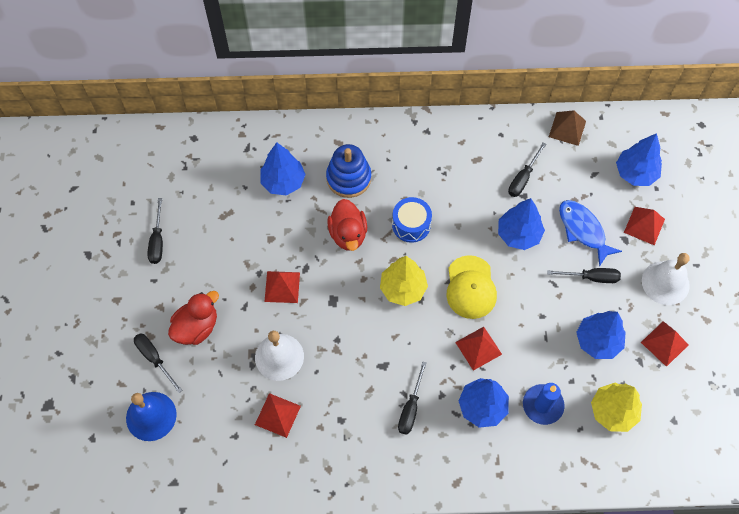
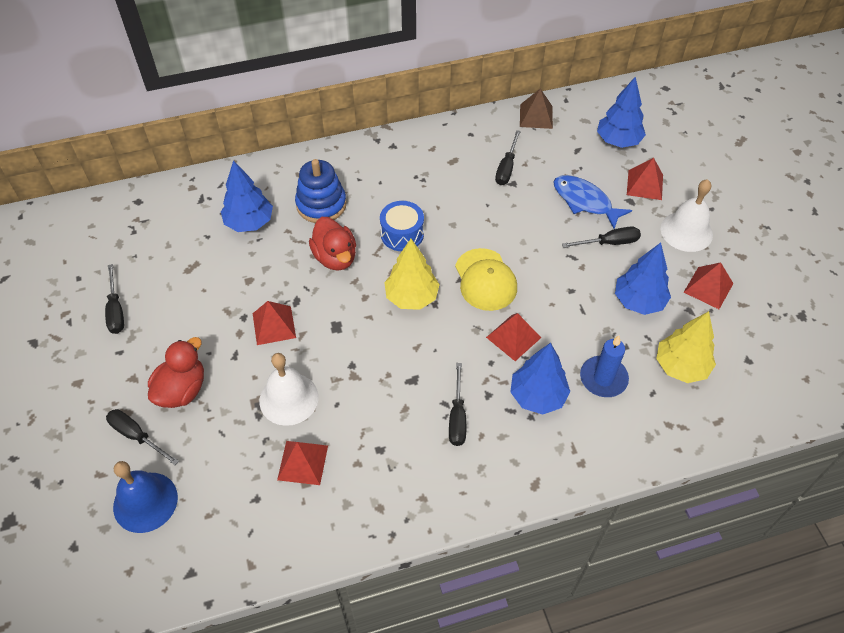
camera: 15 degrees left, 10 degrees down
(518, 234) = (519, 219): blue tree -> none

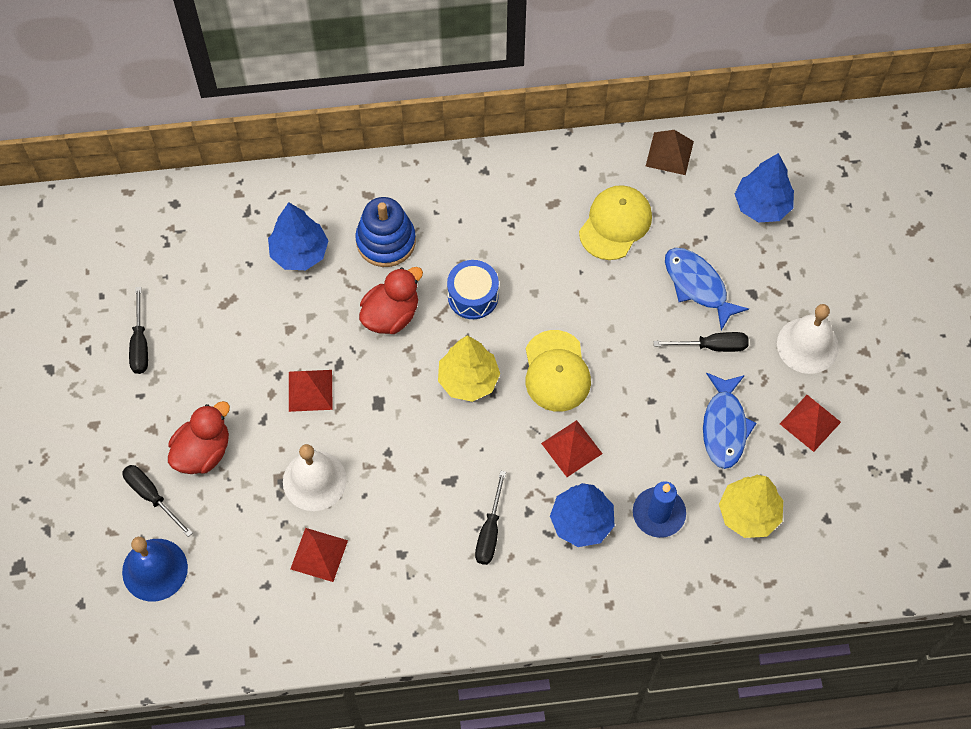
camera: 10 degrees right, 10 degrees up
(335, 257) = (391, 315): red duck -> red duck turned 120 degrees counterclockwise
(506, 168) = (615, 224): black screwdriver -> yellow cap
(638, 301) = (724, 427): blue tree -> blue fish
(644, 184) = (776, 273): red pyramid -> none

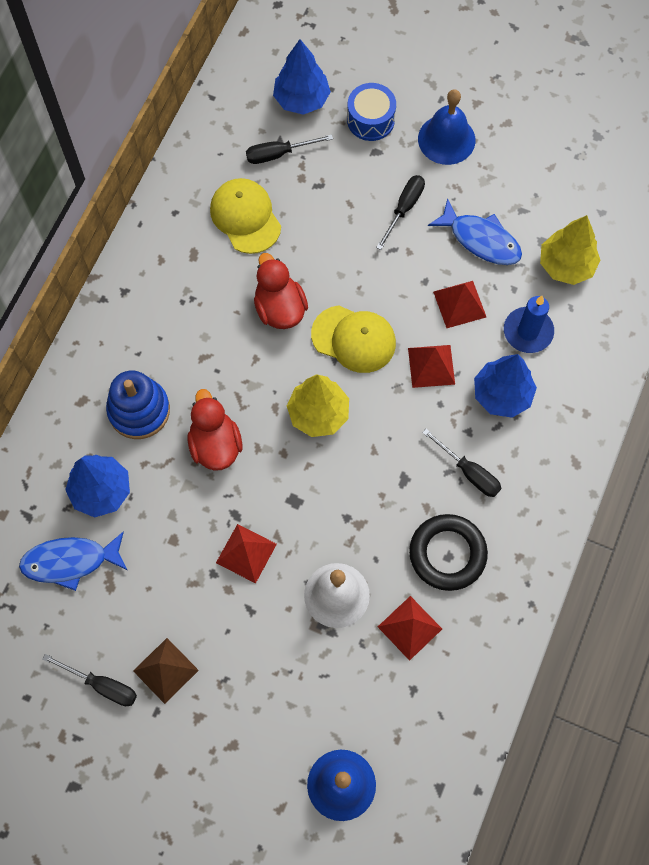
camera: 60 degrees left, 5 degrees up
(151, 496) = (266, 751): black screwdriver -> black screwdriver (278, 154)
(203, 451) = (249, 681): red duck -> red duck (280, 308)
(403, 552) = (447, 554): none -> black ring
(473, 296) = (240, 367): blue drum -> blue drum (370, 120)
(669, 153) = (207, 139): brown pyramid -> brown pyramid (166, 670)
(698, 285) = (343, 187): blue fish -> blue fish (70, 561)
(807, 345) = (446, 139): white bell -> blue bell
(810, 422) = (514, 176): red pyramid -> red pyramid (459, 304)

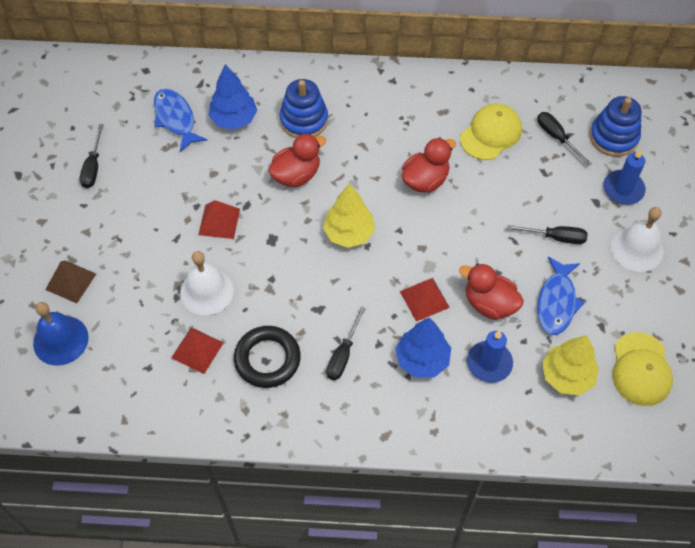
camera: 70 degrees right, 10 degrees down
(166, 670) = (115, 201): brown pyramid -> brown pyramid (71, 281)
(301, 99) = (613, 137): blue tree -> blue stacking toy
(354, 339) = (422, 237): yellow cap -> yellow cap (641, 369)
(370, 120) = (623, 189): blue drum -> blue candle
(446, 139) = (637, 249): blue bell -> white bell
(459, 304) = (489, 303): red pyramid -> red duck

